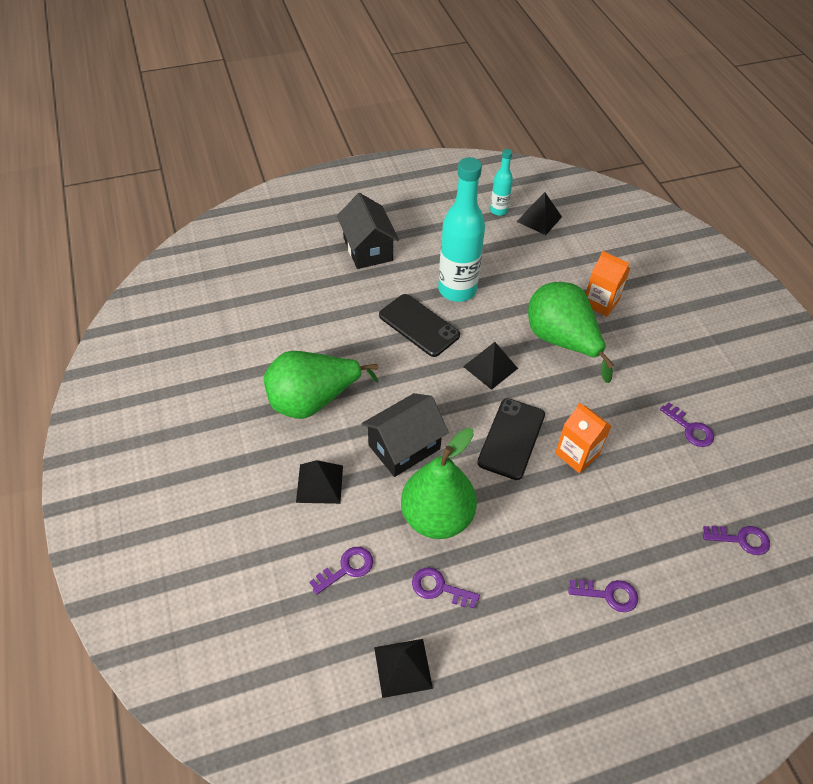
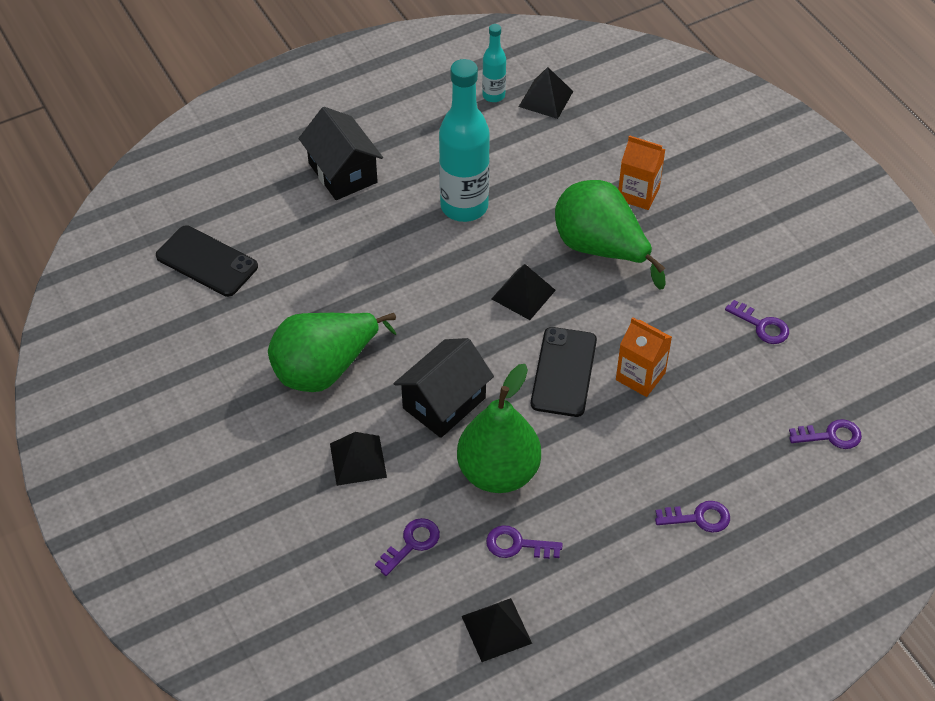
camera: 10 degrees left, 0 degrees up
(419, 325) = (428, 258): black phone -> black phone (207, 261)

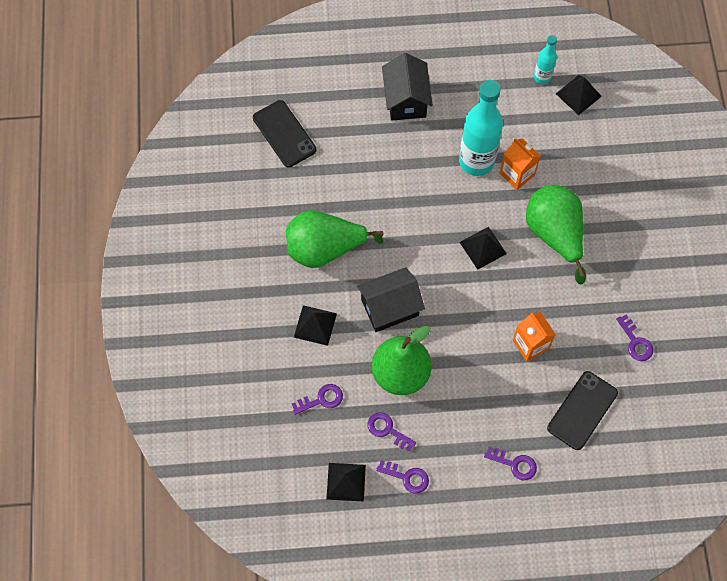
camera: 25 degrees right, 15 degrees up
(564, 372) = (480, 319): black phone -> black phone (582, 410)
(638, 194) = (604, 201): orange carton -> orange carton (517, 174)
(831, 436) = (637, 445): purple key -> purple key (407, 477)

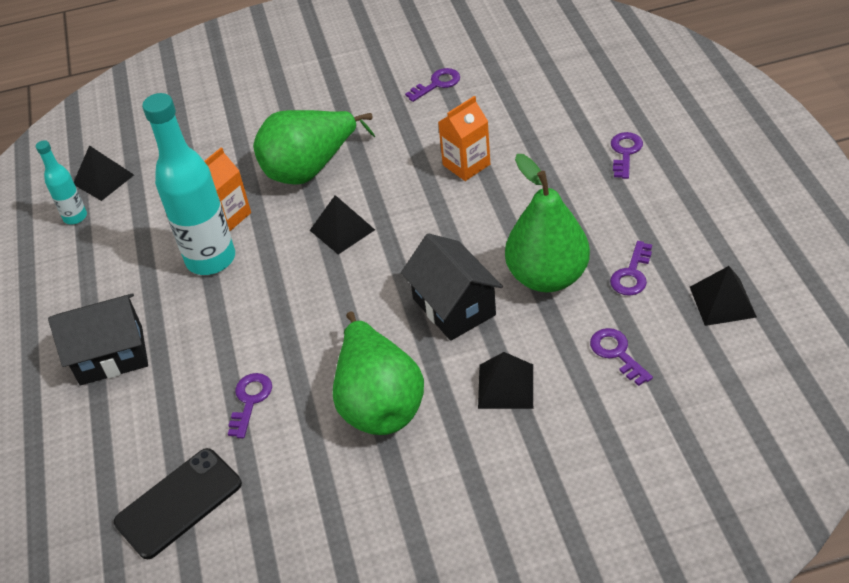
camera: 95 degrees left, 20 degrees down
(407, 477) = (687, 242): purple key -> purple key (250, 400)
(582, 410) = (536, 111): black phone -> none

